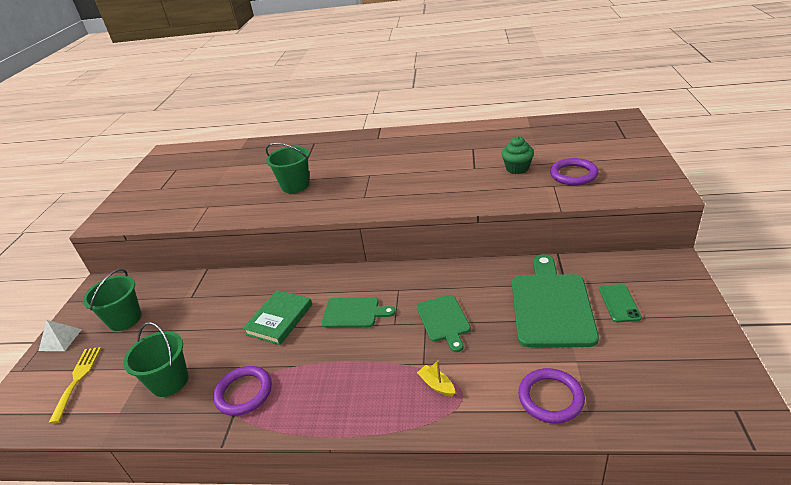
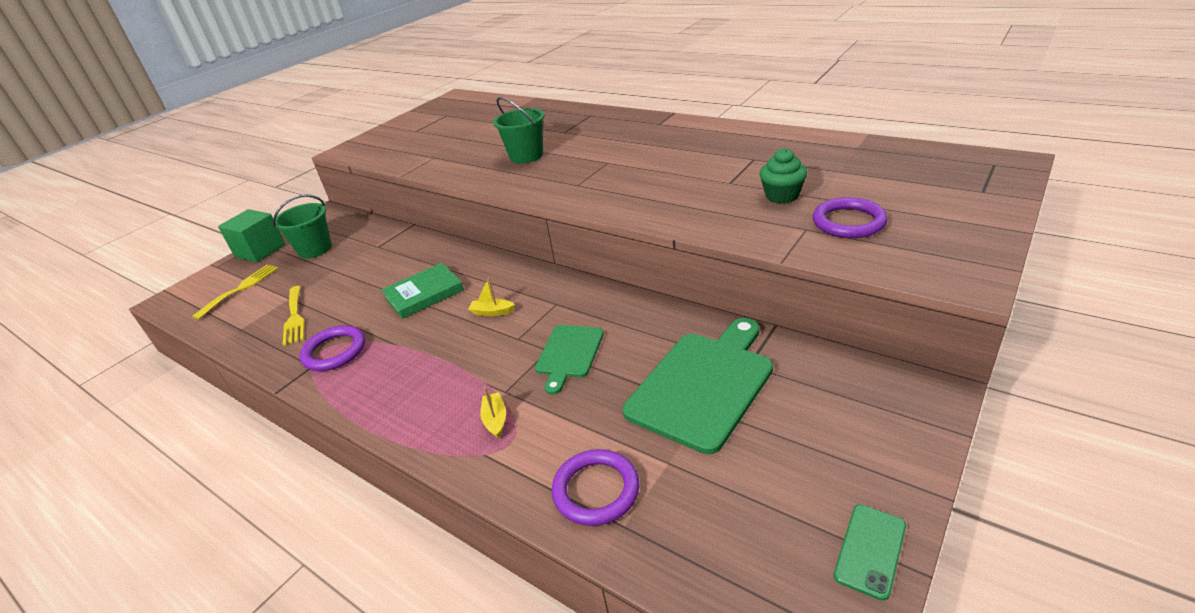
camera: 30 degrees right, 0 degrees up
(60, 339) = (260, 250): white pyramid -> green cube
(170, 381) = (294, 317): green bucket -> yellow fork
(354, 312) = (492, 312): green cutting board -> yellow boat
(619, 303) = (794, 416): green phone -> green phone (870, 550)

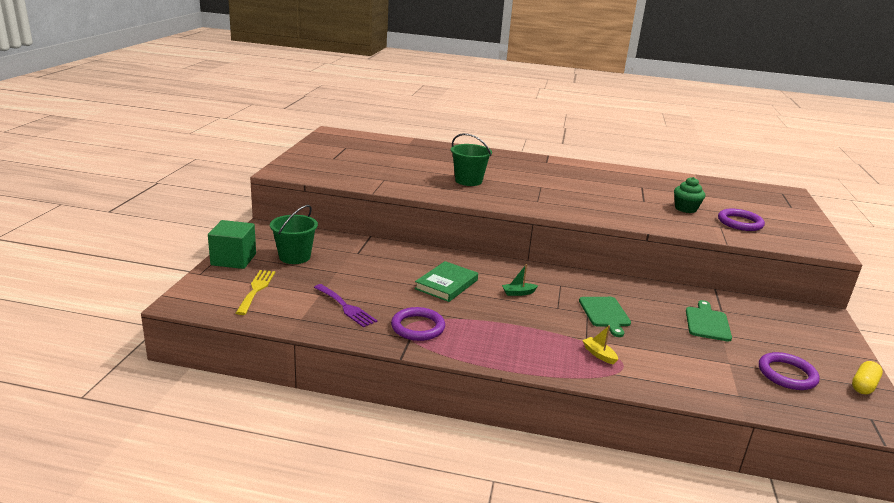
camera: 30 degrees left, 10 degrees down
(294, 317) = (346, 307): yellow fork -> purple fork
(492, 312) = (518, 293): yellow boat -> green boat
(596, 490) = (704, 381): purple ring -> purple ring (787, 374)
(703, 384) = (707, 322): green cutting board -> green cutting board, size x0.57
(870, 550) = (864, 385): green phone -> yellow capsule

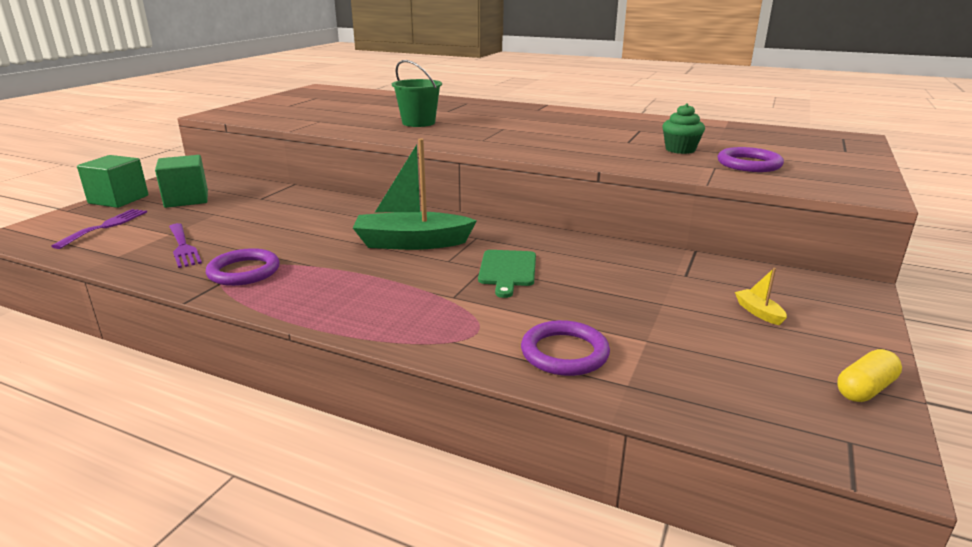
camera: 15 degrees right, 0 degrees up
(256, 290) = (105, 226): yellow fork -> purple fork
(295, 257) = (186, 199): green bucket -> green cube
(446, 284) = (330, 231): green book -> none
(518, 293) = (411, 243): green boat -> green boat, size x2.49
(599, 354) = (453, 316): yellow boat -> yellow boat (758, 312)
(707, 322) = (651, 288): green cutting board -> none
(787, 374) = (733, 362): purple ring -> purple ring (564, 353)

